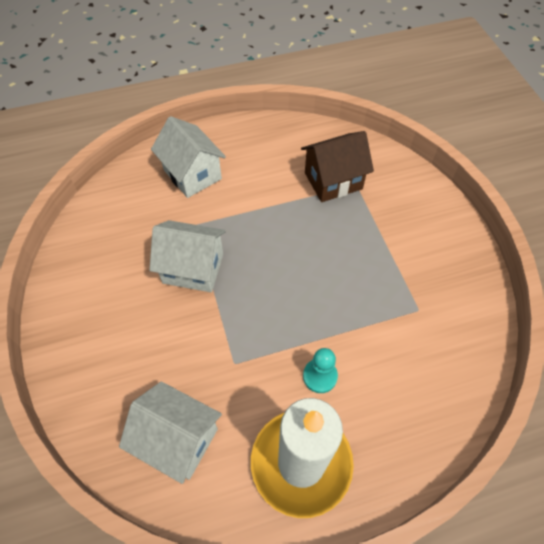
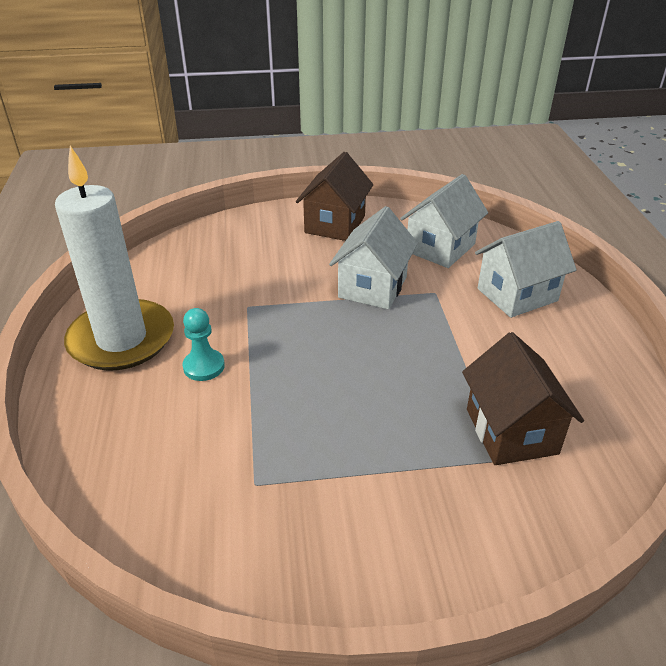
camera: 100 degrees right, 20 degrees down
(87, 313) = (335, 224): none -> brown house
(178, 439) = (189, 268): white house -> white house (440, 248)

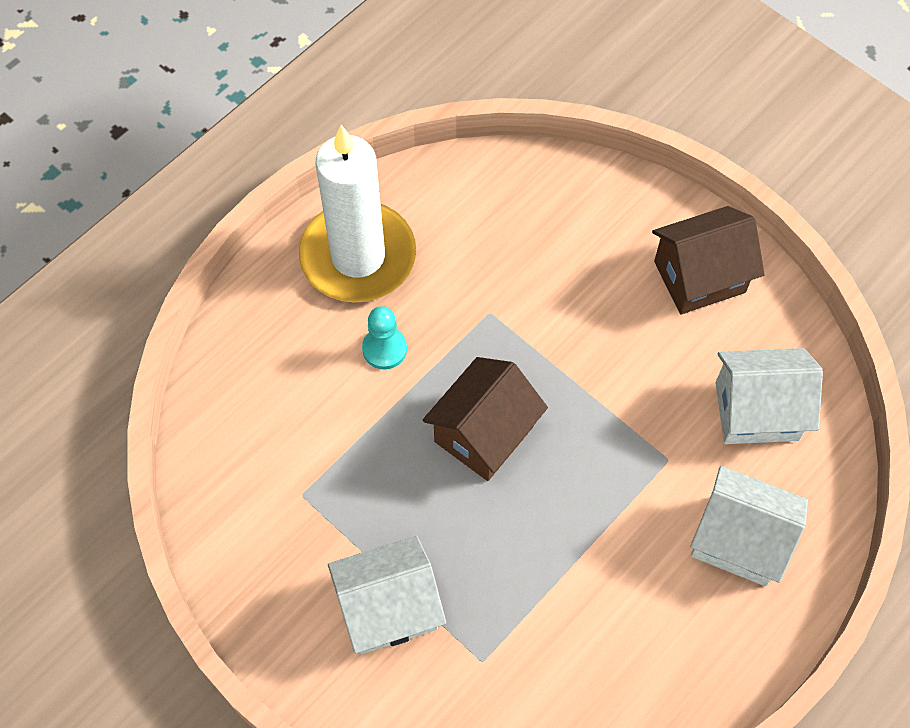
camera: 50 degrees right, 25 degrees up
(372, 287) = (622, 396): white house -> white house (388, 608)
(511, 431) = (522, 649): brown house -> brown house (484, 433)

